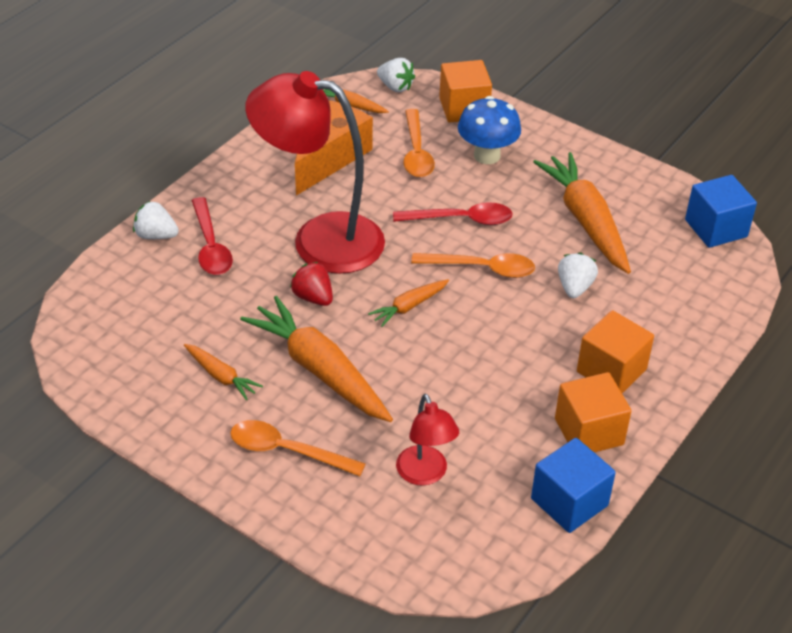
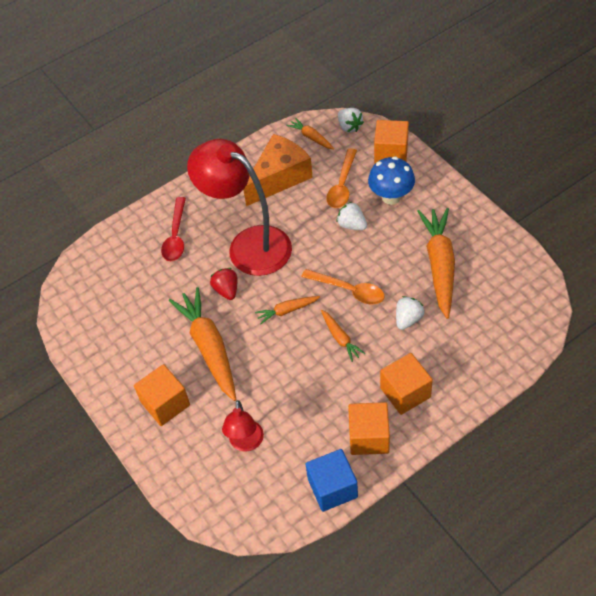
camera: 25 degrees right, 10 degrees up
(156, 235) = (144, 221): white strawberry -> white strawberry (352, 225)
(221, 376) = (145, 338): orange carrot -> orange carrot (340, 338)
(286, 451) = (165, 404): orange spoon -> orange cube
(461, 220) = (351, 247): red spoon -> none
(716, 228) = (534, 290): blue cube -> none

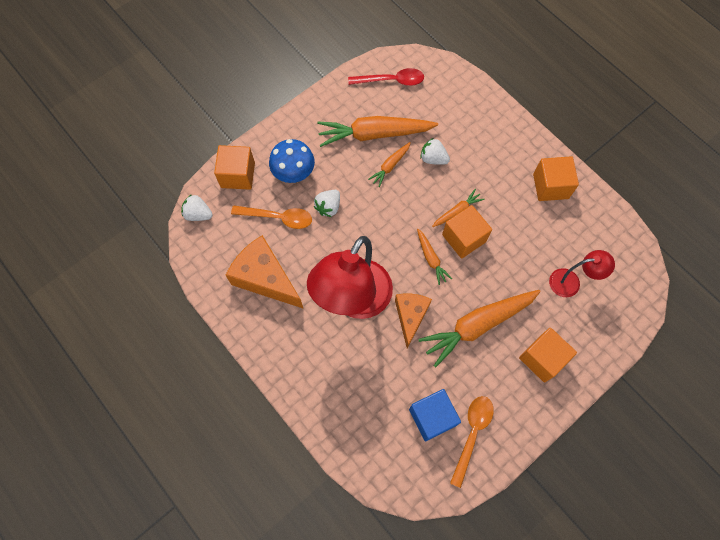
camera: 100 degrees left, 15 degrees up
(176, 236) = (344, 377): red spoon -> red spoon (391, 81)
(226, 290) = (410, 316): red strawberry -> orange cheese
(311, 137) = (210, 250): orange carrot -> orange carrot (390, 166)
(332, 488) = (600, 211): blue cube -> blue cube (432, 417)
(349, 127) = (198, 214): white strawberry -> white strawberry turned 120 degrees counterclockwise
(349, 290) = (405, 206): orange spoon -> orange spoon (472, 434)
(405, 392) = (506, 160): orange cube -> orange cube (464, 238)

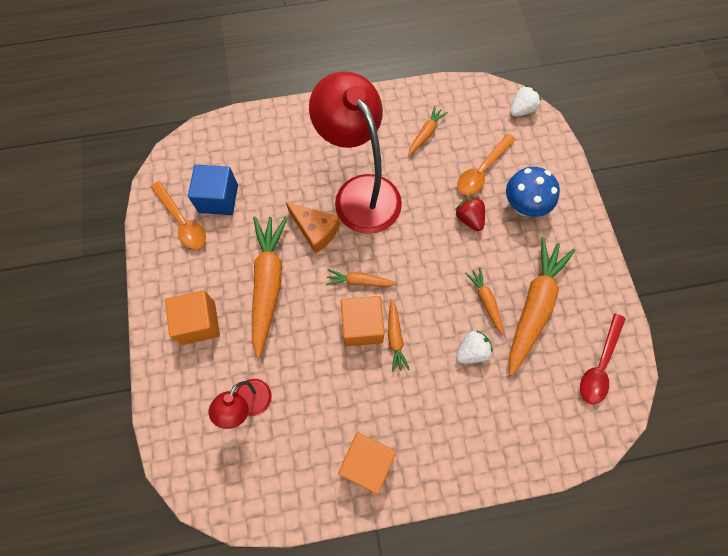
camera: 120 degrees right, 0 degrees up
(238, 175) = (548, 158): orange cube -> none
(265, 278) = (426, 134): orange cheese -> orange carrot
(328, 207) = (469, 218): white strawberry -> red strawberry

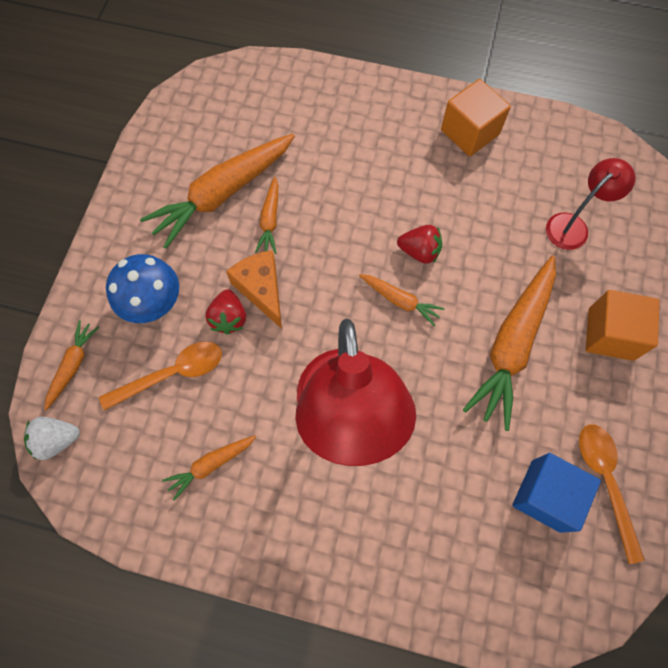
camera: 155 degrees left, 0 degrees up
(315, 230) = (428, 388): orange cheese -> orange cheese (261, 290)
(362, 326) = (419, 251): orange cube -> red strawberry
(395, 338) = (389, 225): orange carrot -> orange carrot (73, 365)
(471, 351) = (315, 180): white strawberry -> none
(599, 365) = (198, 118): red spoon -> none

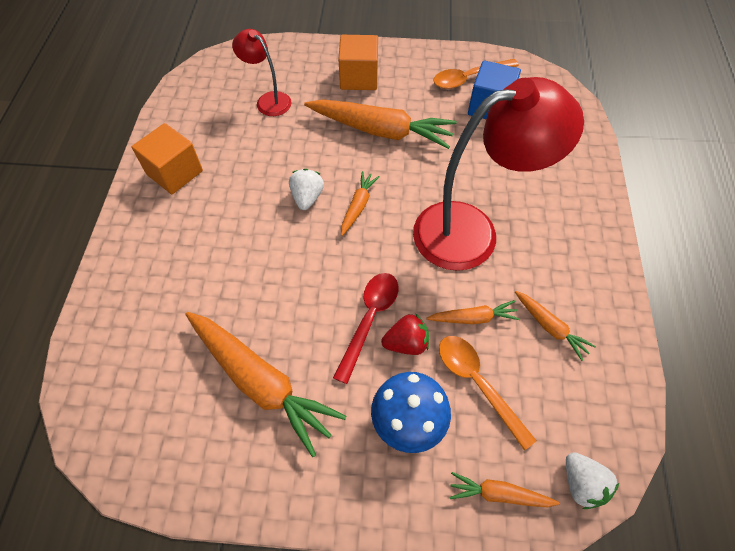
camera: 100 degrees left, 10 degrees down
(261, 290) = (369, 319): orange cheese -> red spoon
(270, 220) = (289, 327): orange carrot -> orange carrot (473, 318)
(419, 251) = (307, 197): red strawberry -> white strawberry

